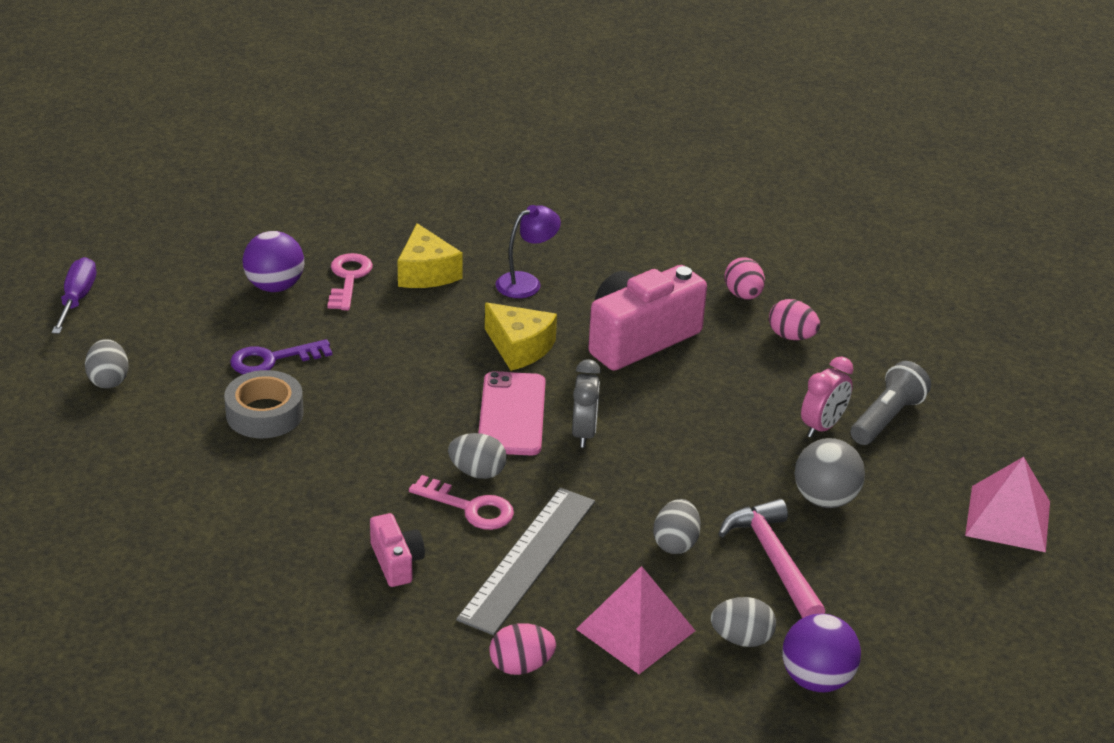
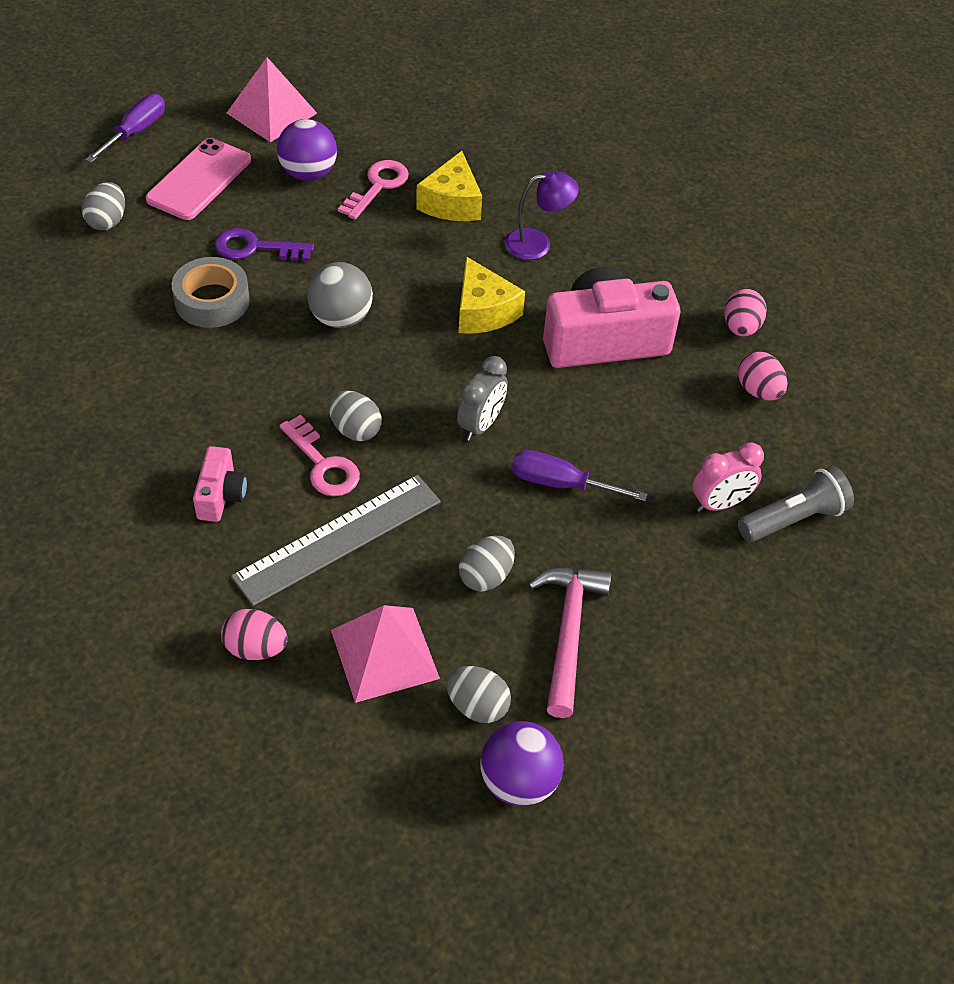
camera: 25 degrees right, 15 degrees up
(512, 414) = (428, 380): pink phone -> pink phone (199, 180)
(684, 455) = (560, 483): none -> purple screwdriver
(825, 499) = (666, 585): grey ball -> grey ball (340, 318)
(1008, 518) = (843, 682): pink pyramid -> pink pyramid (271, 113)

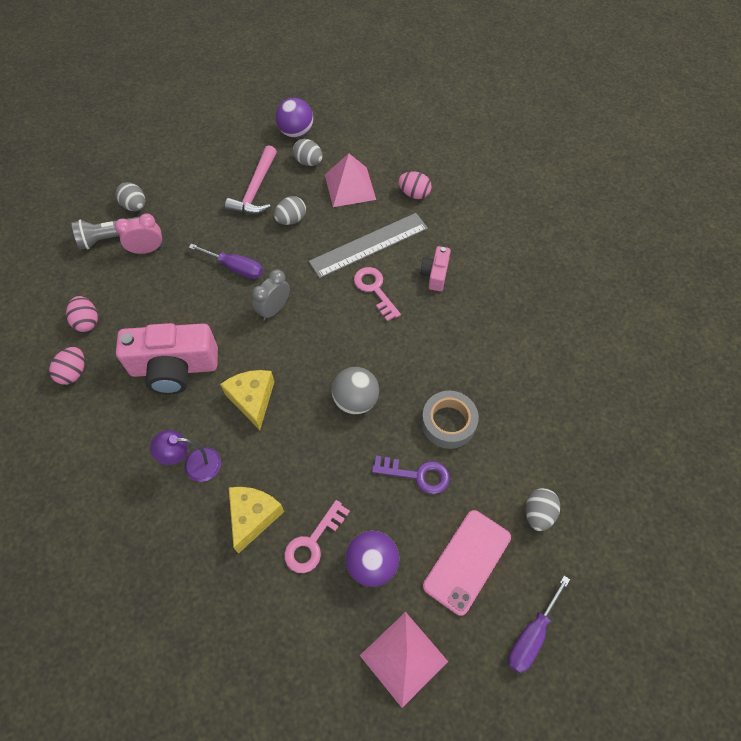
camera: 170 degrees left, 10 degrees up
(355, 430) = (353, 311): grey egg -> grey egg (135, 206)

